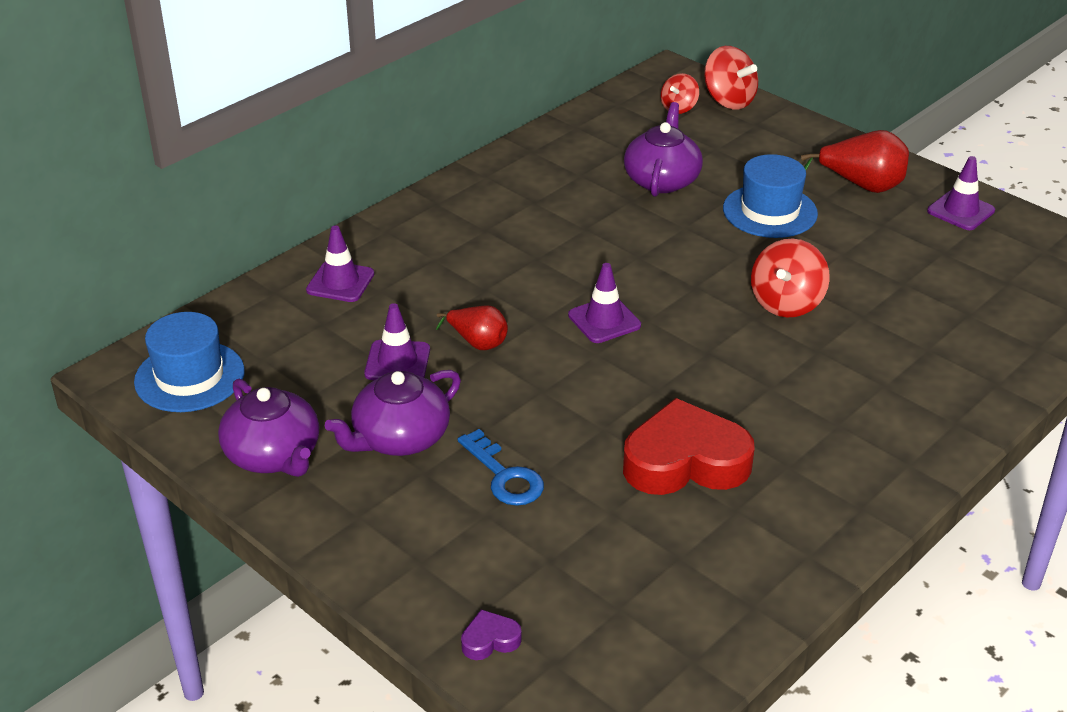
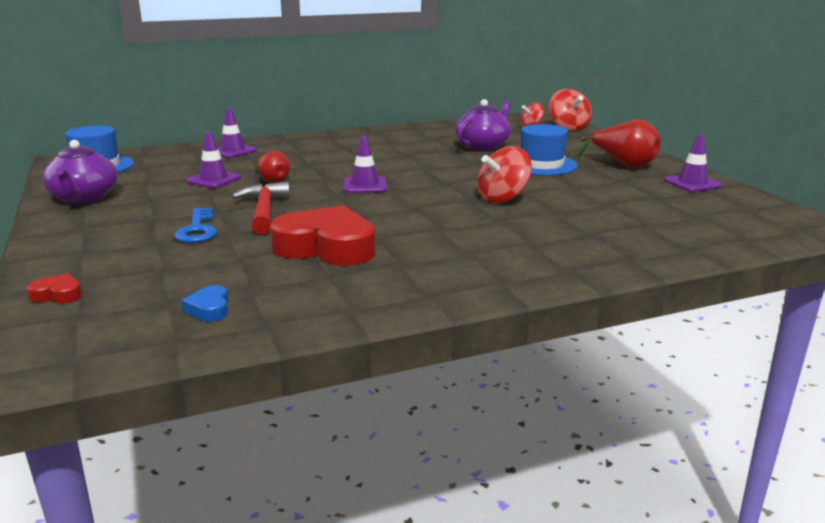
camera: 25 degrees right, 15 degrees down
(399, 438) = (163, 205): purple teapot -> none
(490, 640) = (58, 295): purple heart -> red heart
(540, 412) = (264, 211): none -> red hammer
(674, 604) = (209, 309): none -> blue heart

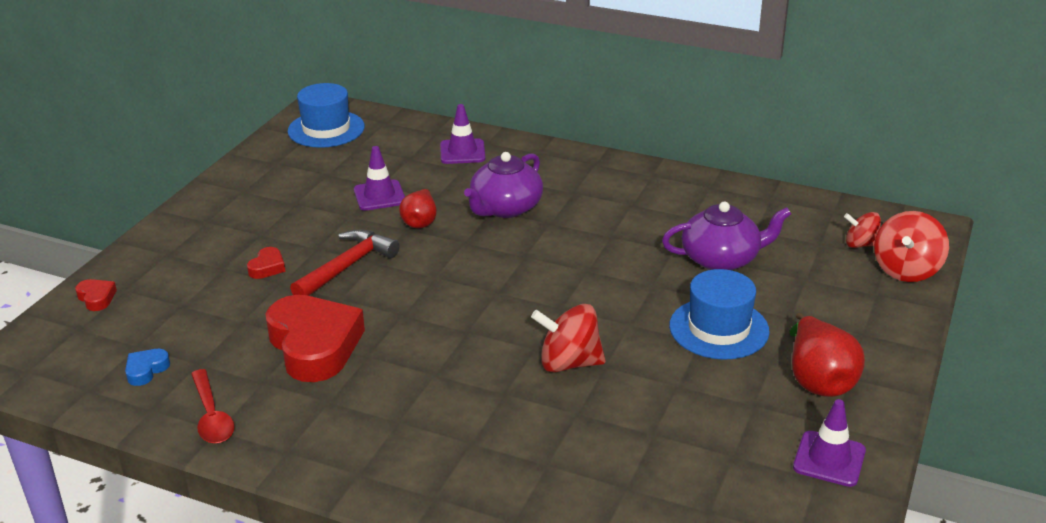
camera: 45 degrees right, 10 degrees up
(84, 198) = (258, 177): purple teapot -> purple teapot (505, 208)
(197, 230) = (267, 267): blue key -> red heart
(329, 305) = (211, 416): none -> red spoon
(365, 185) = (482, 271): purple traffic cone -> none

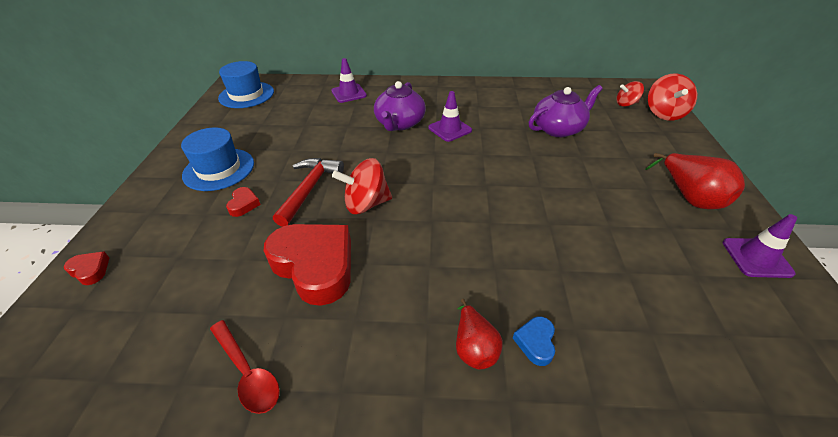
camera: 20 degrees left, 10 degrees up
(146, 370) = (161, 337): blue heart -> blue heart (535, 342)
(379, 196) = (307, 132): purple traffic cone -> purple traffic cone (450, 129)
(420, 222) = (347, 144): red pear -> red pear (474, 347)
(569, 363) = (522, 228): red spinning top -> red spinning top (366, 204)
(719, 328) = (597, 175): blue hat -> blue hat (219, 169)

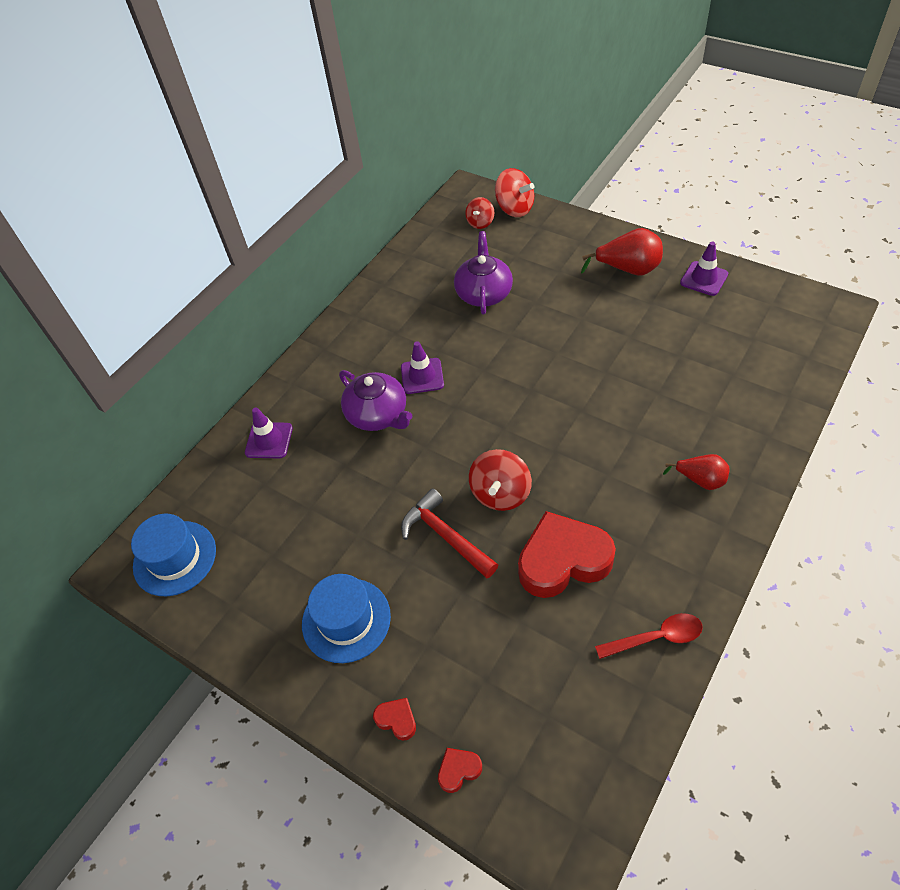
camera: 55 degrees left, 10 degrees up
(244, 204) = (433, 604): red heart -> red heart (397, 720)
(535, 342) = (712, 442): blue heart -> none

